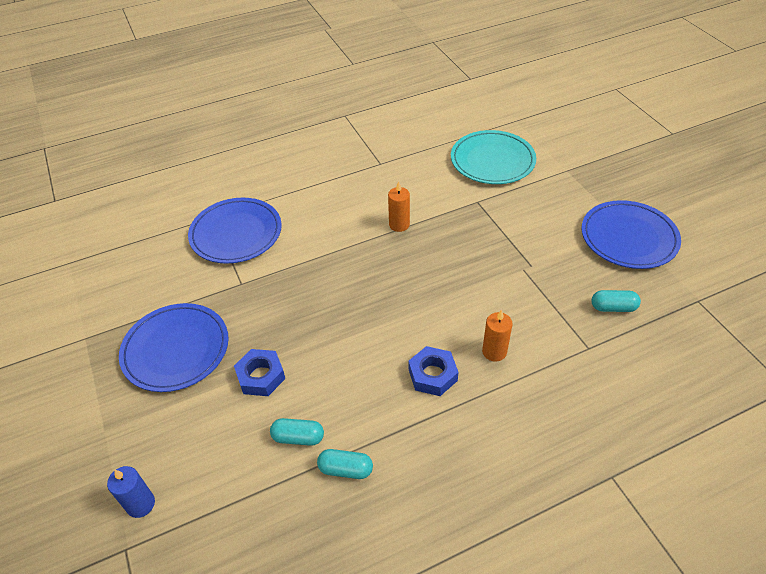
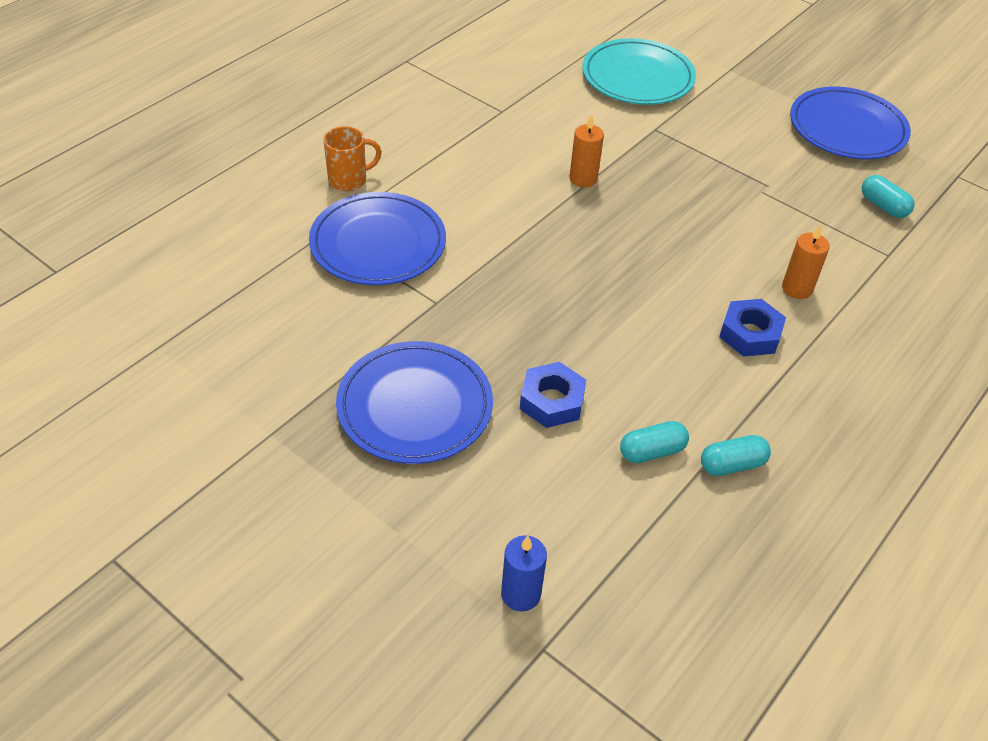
camera: 30 degrees left, 0 degrees up
(251, 186) = (349, 180): none -> orange mug
(613, 307) = (883, 206): turquoise capsule -> turquoise capsule turned 75 degrees clockwise

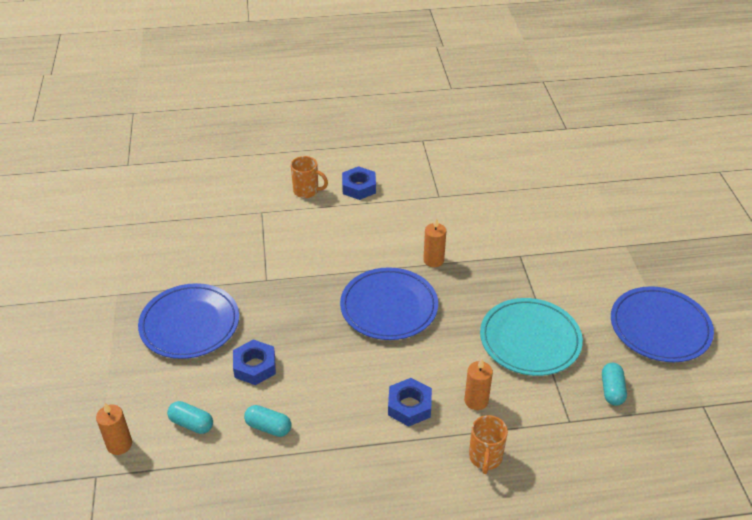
camera: 45 degrees right, 5 degrees down
(378, 244) = (278, 233): blue plate -> blue plate (389, 307)
(403, 145) = (359, 187): none -> blue nut
(520, 594) = (119, 444): blue candle -> orange candle
(637, 77) = (553, 218): turquoise plate -> turquoise plate (530, 340)
(732, 465) = (299, 465): turquoise capsule -> turquoise capsule (191, 424)
(871, 335) = (485, 458): none -> orange mug

